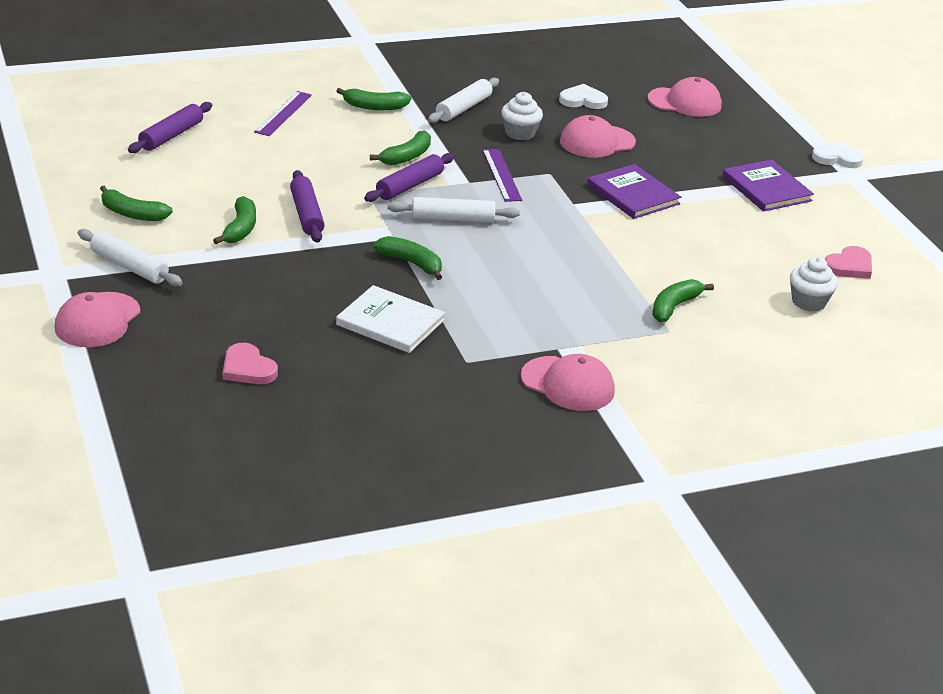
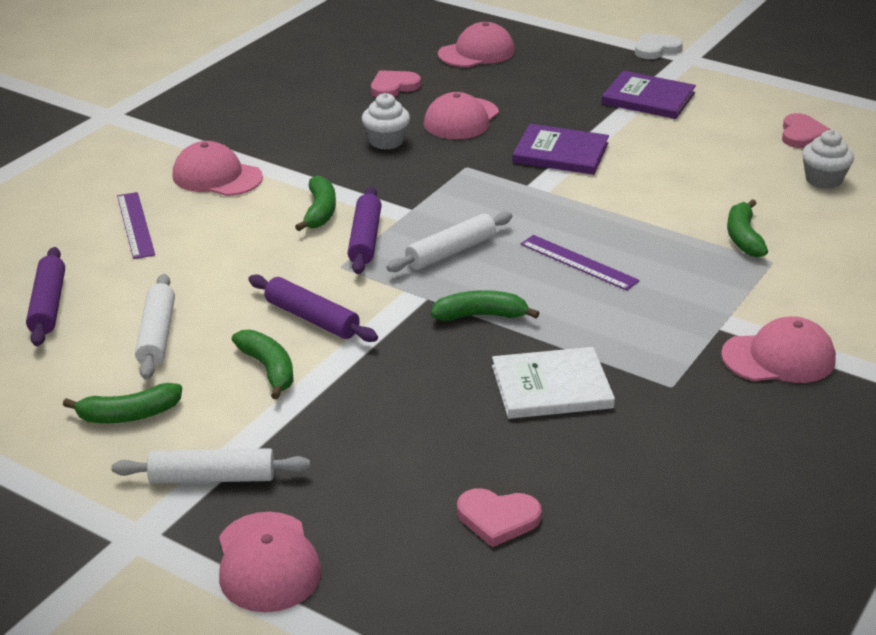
camera: 35 degrees left, 0 degrees up
(374, 107) = (217, 176): green banana -> pink cap
(463, 108) = (302, 140): white rolling pin -> white rolling pin (157, 335)
(501, 175) = (429, 188): purple ruler -> purple ruler (578, 262)
(583, 100) = (393, 87): white heart -> pink heart

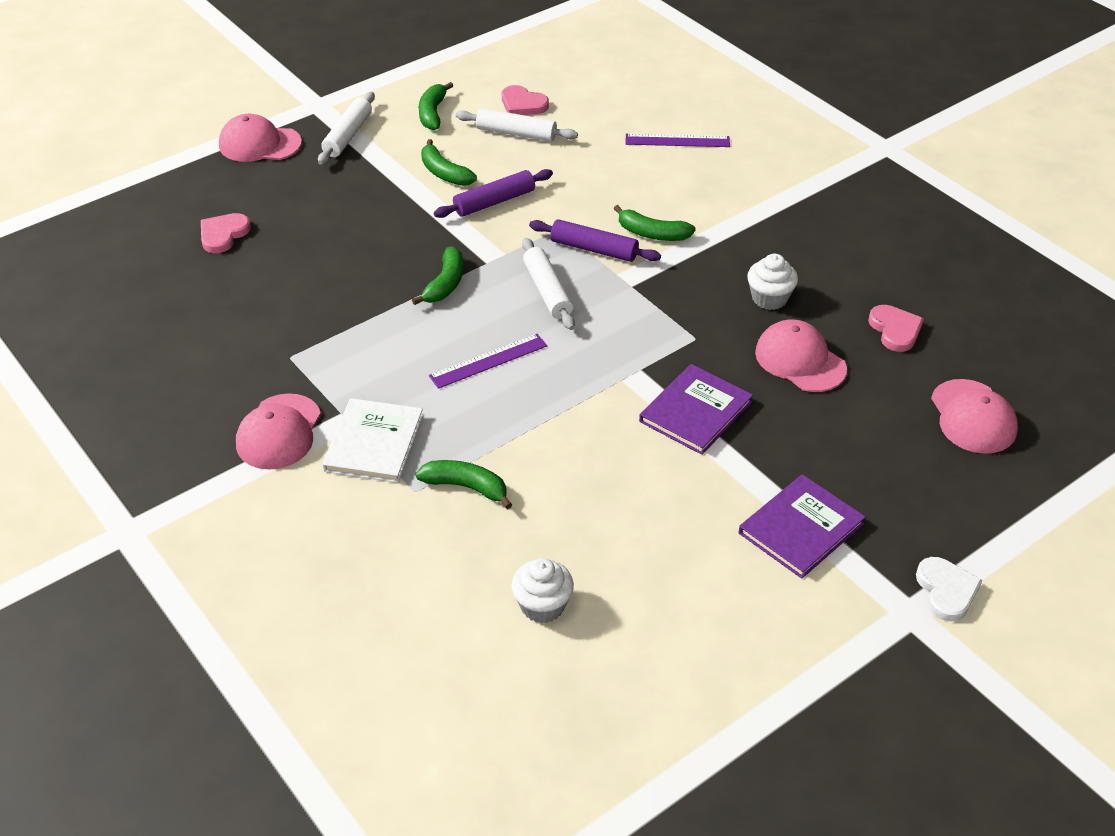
camera: 110 degrees right, 10 degrees up
(48, 305) = (582, 94): purple rolling pin -> none
(217, 176) = (741, 189): pink cap -> none
(268, 369) = (444, 173): green banana -> green banana turned 60 degrees clockwise
(551, 387) = (333, 295): white book -> white book (374, 443)
(802, 134) = (654, 637): pink heart -> pink heart (523, 104)

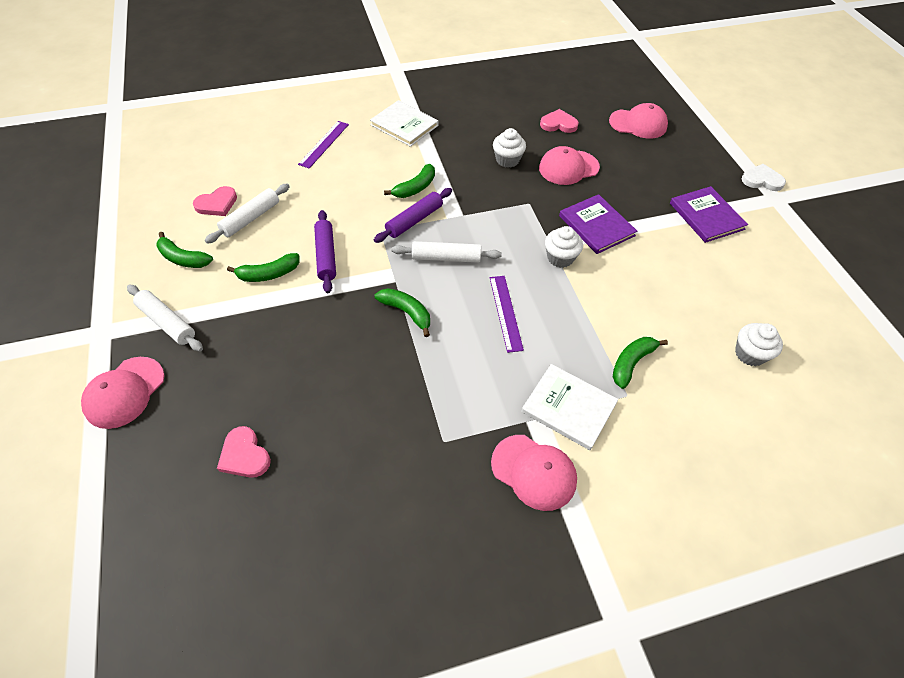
camera: 70 degrees left, 10 degrees up
(610, 388) = (560, 258): none -> white cupcake
(767, 190) = (404, 125): none -> white book

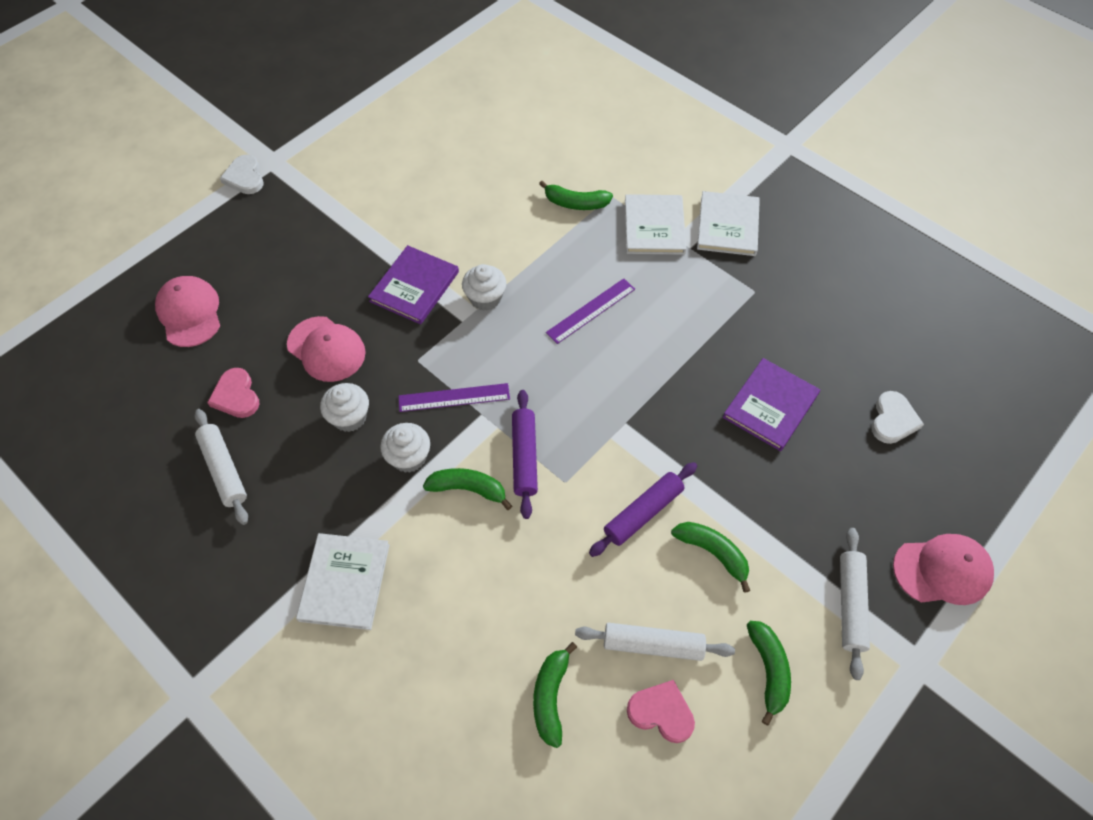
camera: 120 degrees left, 5 degrees up
(244, 455) = (893, 420): pink heart -> white heart
(324, 144) = (453, 664): purple ruler -> purple ruler (454, 397)
(406, 312) = (655, 389): green banana -> green banana (550, 696)
(414, 220) = (524, 457): purple rolling pin -> purple rolling pin turned 75 degrees clockwise
(446, 258) = (559, 394): white rolling pin -> white rolling pin (224, 469)
(534, 472) = (727, 226): pink cap -> white book
(706, 216) = (337, 205): purple book -> purple book (770, 406)
(749, 354) = (505, 136): white cupcake -> white cupcake (409, 457)

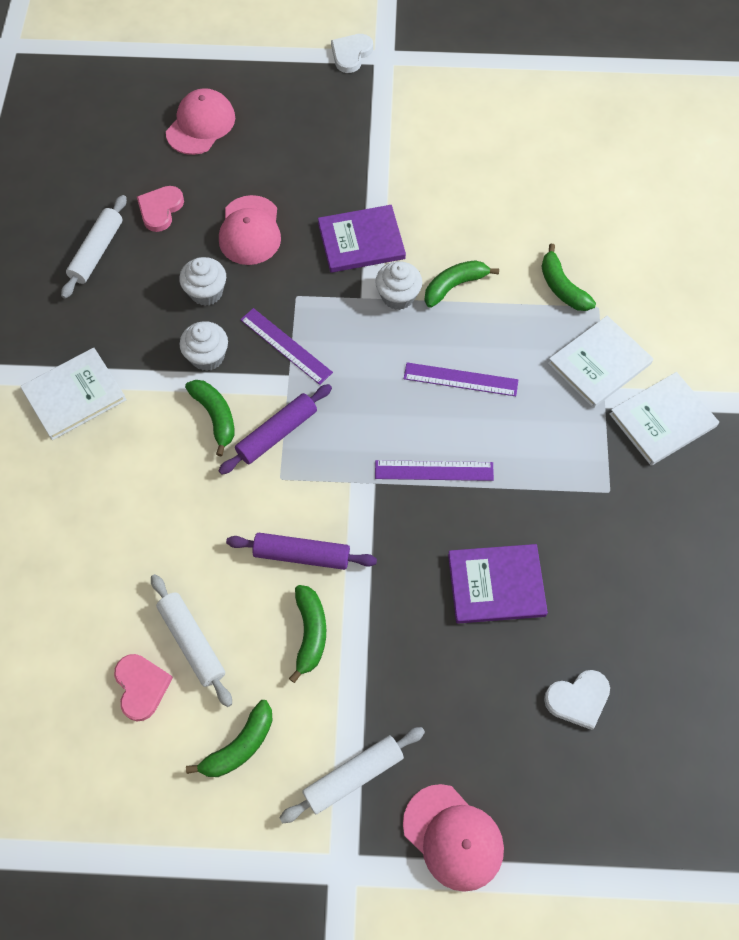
camera: 50 degrees right, 5 degrees up
(550, 696) = (94, 598): green banana -> green banana (454, 286)
(649, 379) = (434, 471): none -> purple ruler

